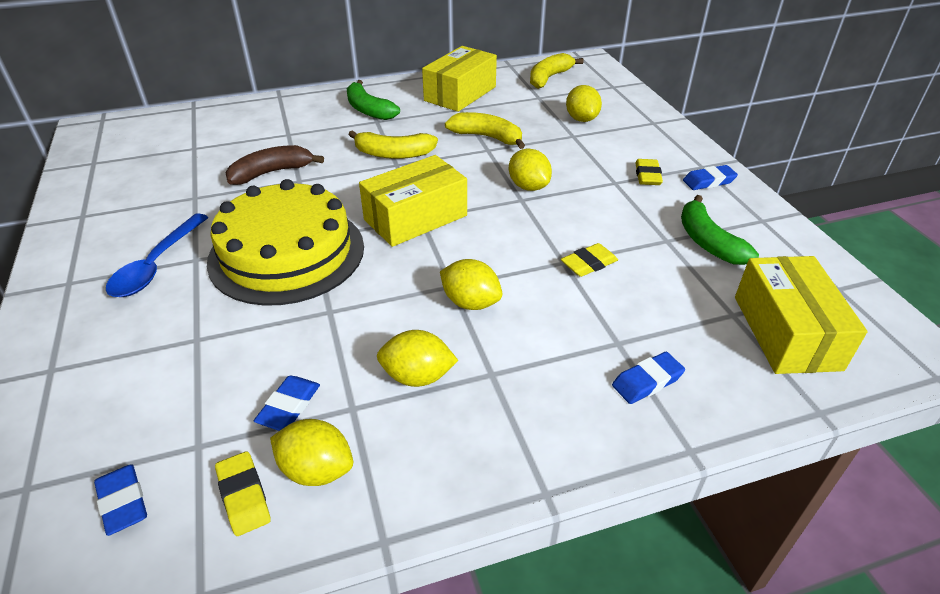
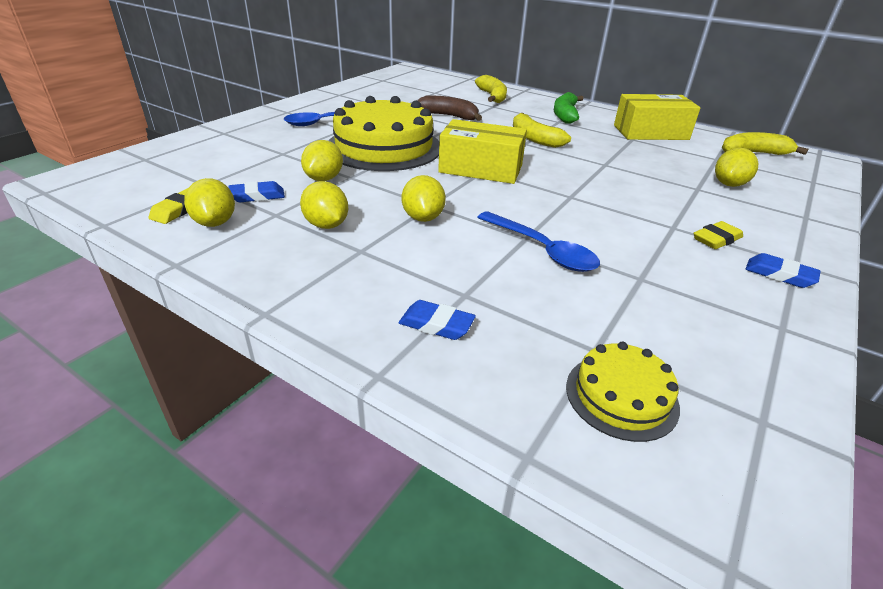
camera: 50 degrees right, 5 degrees down
(123, 502) = (151, 182): blue eraser -> none
(487, 137) = (619, 159): yellow banana -> yellow banana (492, 96)
(528, 186) = (592, 193): yellow lemon -> yellow lemon (324, 178)
(589, 264) = (542, 250): yellow eraser -> blue spoon
(708, 242) = (681, 302): green banana -> none
(786, 332) = (621, 396): yellow box -> yellow cake

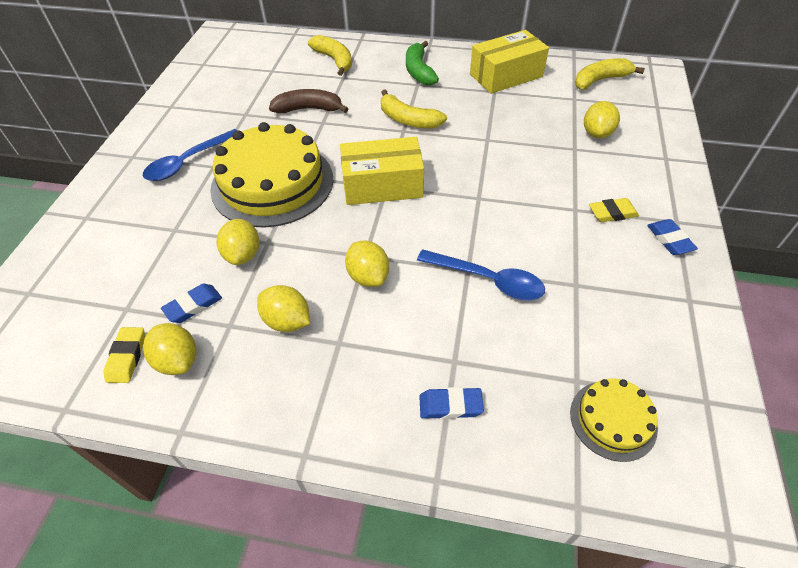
camera: 20 degrees left, 15 degrees up
(716, 239) = (612, 213): yellow eraser -> yellow eraser turned 45 degrees clockwise
(779, 275) = (669, 240): blue eraser -> blue eraser turned 60 degrees clockwise

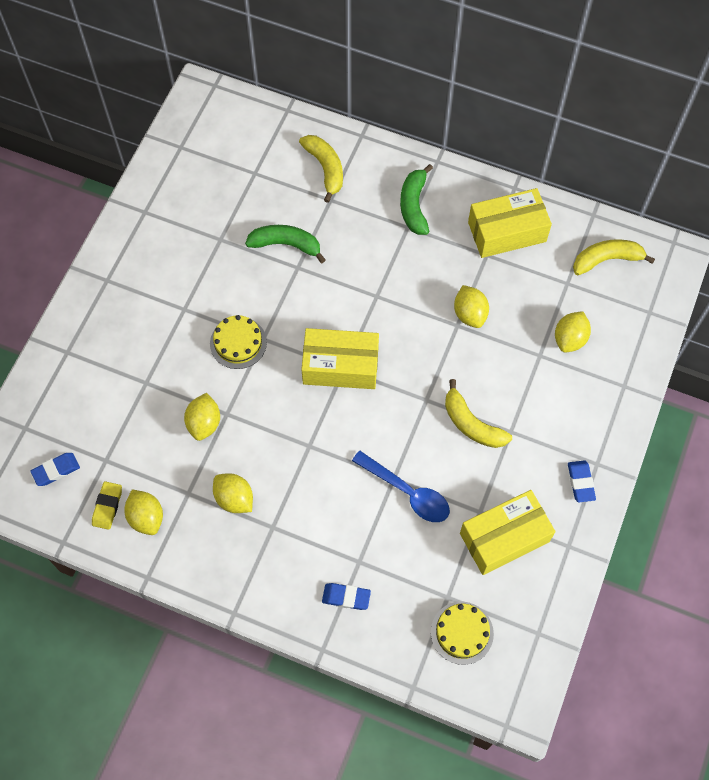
camera: 10 degrees right, 15 degrees up
(188, 162) = (160, 298): blue spoon -> none
(193, 306) = (160, 468): blue eraser -> blue eraser (56, 470)
(272, 183) = (238, 343): yellow cake -> yellow cake, size x0.49
(308, 109) = (286, 244): brown banana -> green banana
(368, 276) = (307, 468): yellow lemon -> yellow lemon (470, 314)
(408, 120) = (385, 281): yellow banana -> yellow banana (472, 424)
(612, 213) = (542, 442): yellow eraser -> none
(615, 305) = (504, 537): none -> yellow box

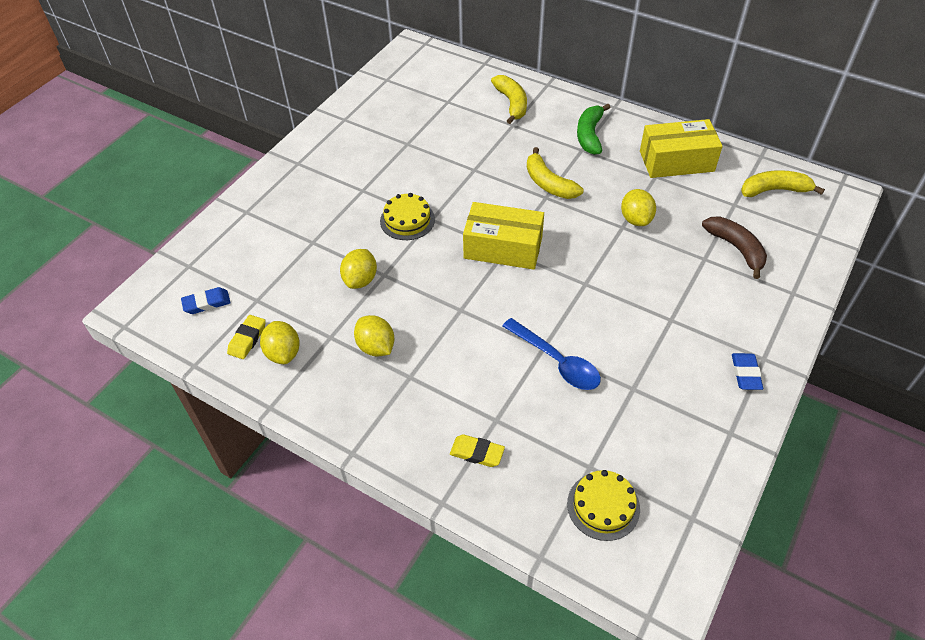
camera: 10 degrees right, 15 degrees down
(286, 244) = (466, 152): green banana -> none
(346, 597) = (477, 453): blue eraser -> yellow eraser
(472, 424) = (630, 309): yellow banana -> yellow banana (548, 183)
(504, 537) = (658, 416): yellow box -> none
(569, 339) = (736, 248): yellow lemon -> brown banana

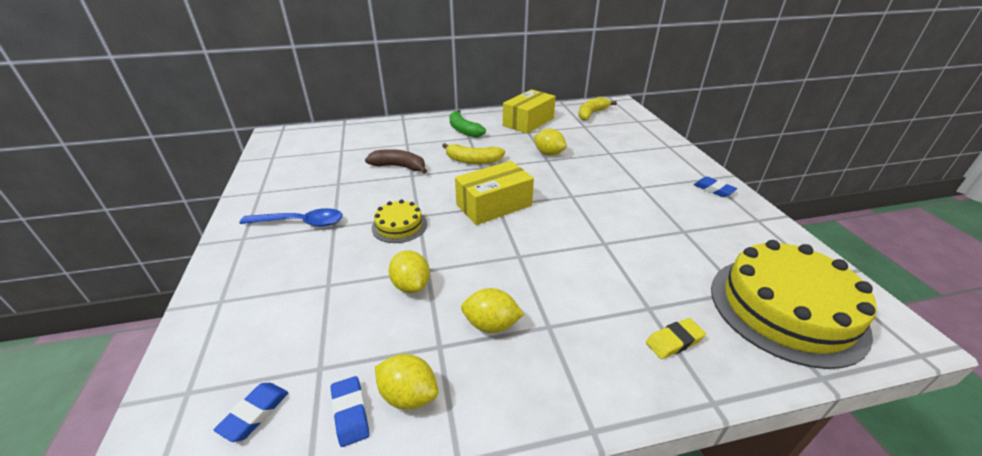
camera: 45 degrees left, 15 degrees down
(247, 339) = (350, 413): yellow eraser -> blue eraser
(511, 103) = (391, 135): yellow banana -> none
(556, 361) = (624, 245): blue spoon -> blue spoon (300, 222)
(603, 506) = (786, 308): yellow cake -> yellow cake, size x2.05
(736, 248) = (615, 142): brown banana -> brown banana (399, 167)

